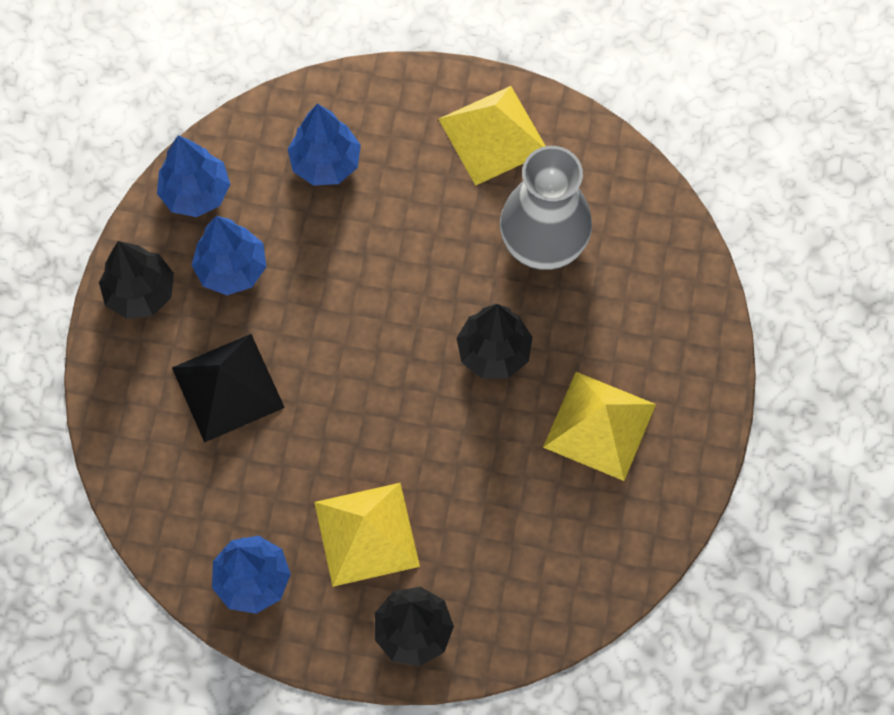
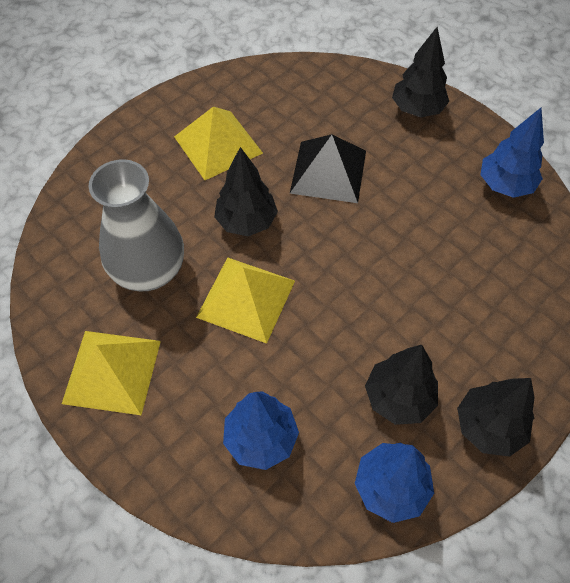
camera: 145 degrees left, 10 degrees down
(228, 387) = (454, 310): black pyramid -> black pyramid (328, 171)
(232, 269) = (398, 398): blue tree -> black tree
(367, 534) = (412, 169): yellow pyramid -> yellow pyramid (246, 298)

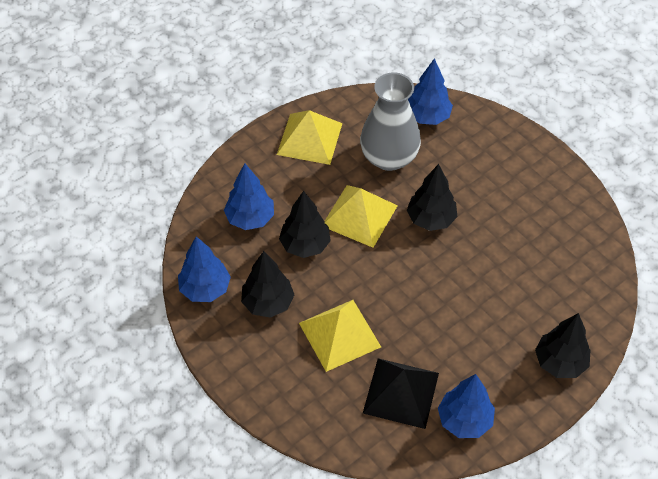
camera: 95 degrees right, 5 degrees down
(80, 230) = (427, 117): none -> blue tree
(218, 145) = (513, 203): yellow pyramid -> yellow pyramid (339, 334)
(328, 171) = (482, 280): black pyramid -> black pyramid (401, 392)
(488, 427) = (237, 357): black tree -> black tree (305, 245)

